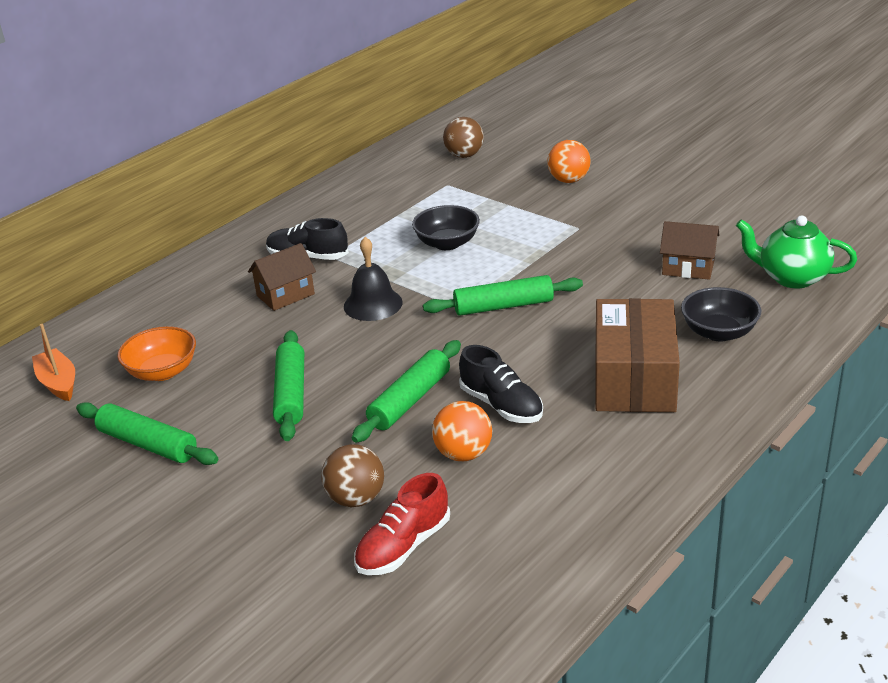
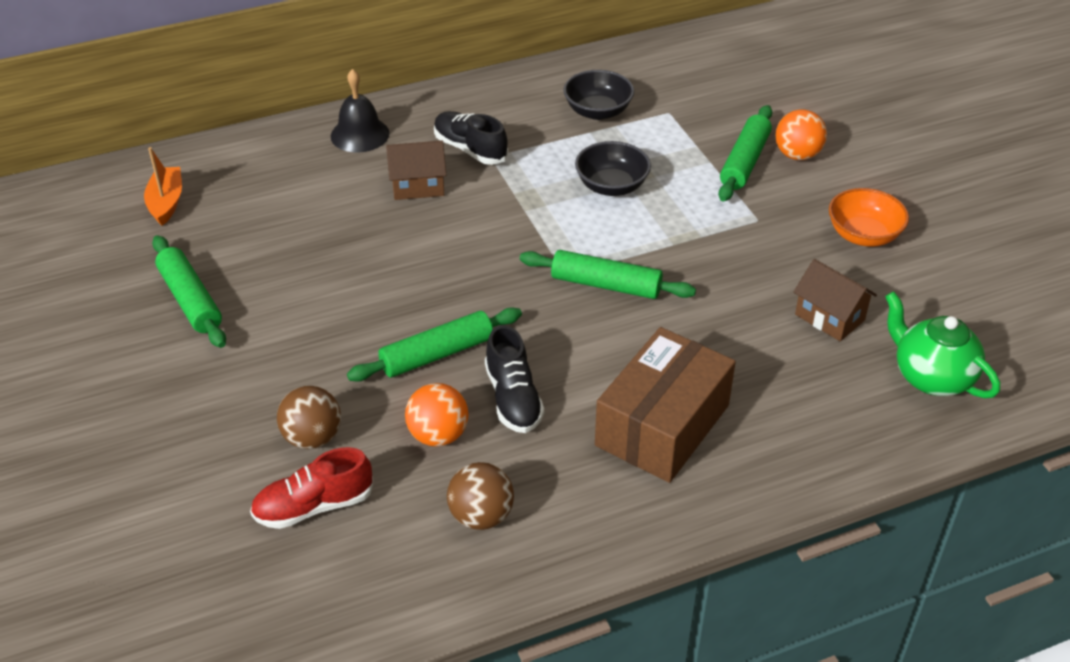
camera: 25 degrees right, 10 degrees up
(162, 371) = (255, 227): orange bowl -> orange bowl (863, 235)
(291, 393) = (342, 300): green rolling pin -> green rolling pin (745, 162)
(373, 304) = (487, 230): black bell -> black bell (360, 134)
(464, 155) = (715, 81): brown ball -> brown ball (481, 516)
(718, 332) = (793, 410): black bowl -> black bowl (597, 111)

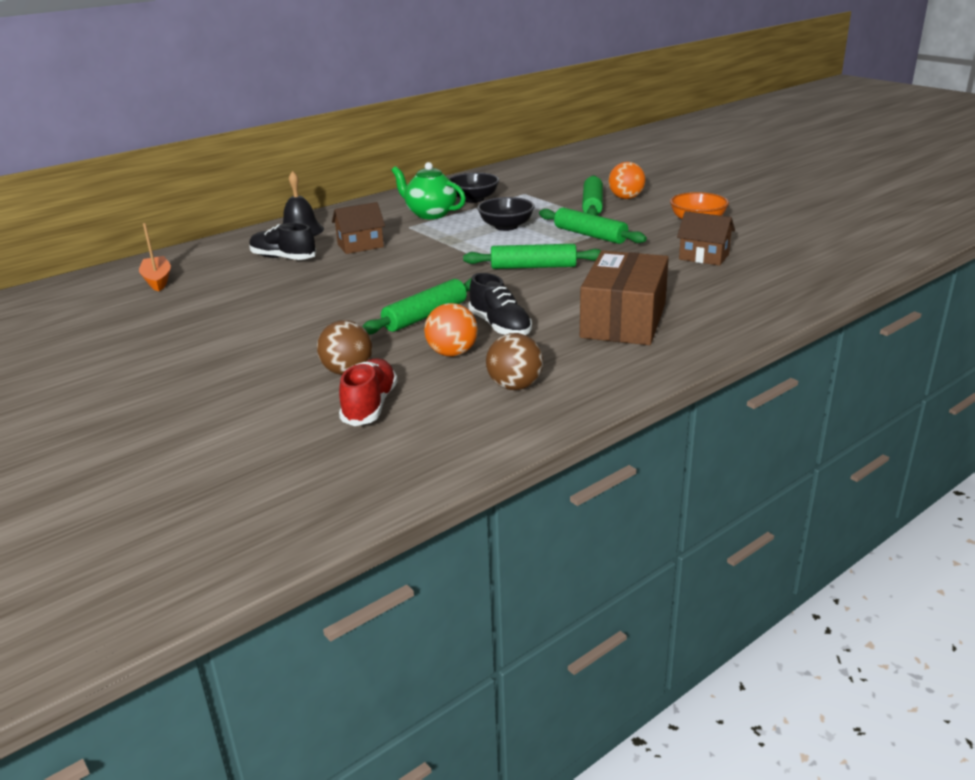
camera: 15 degrees left, 15 degrees down
(190, 300) = (202, 322): green rolling pin -> green rolling pin (590, 235)
(314, 506) = (370, 406): red shoe -> red shoe turned 135 degrees clockwise
(470, 149) = (390, 226): black shoe -> black shoe (283, 258)
(931, 377) = (794, 270): green teapot -> green teapot (430, 214)

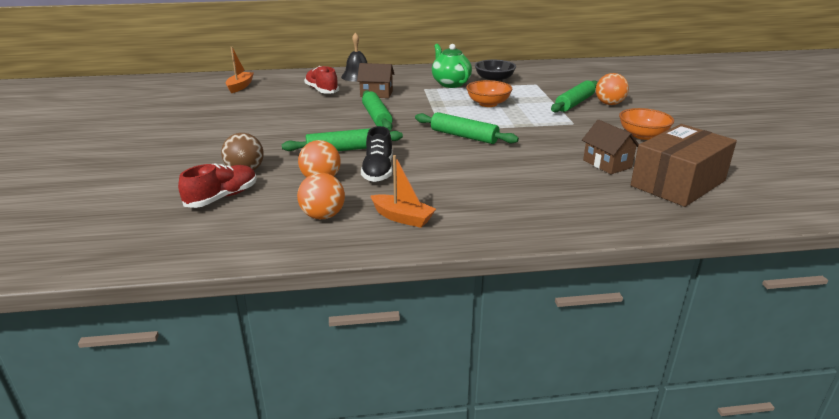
camera: 30 degrees right, 0 degrees up
(283, 258) = (322, 90): black shoe -> red shoe
(506, 226) = (488, 104): black bowl -> orange bowl
(515, 386) = (323, 216): brown ball -> orange ball
(590, 235) = (539, 124): green rolling pin -> green rolling pin (376, 117)
(596, 361) = (402, 218): none -> orange boat
(623, 320) = (469, 194): brown box -> brown box (677, 183)

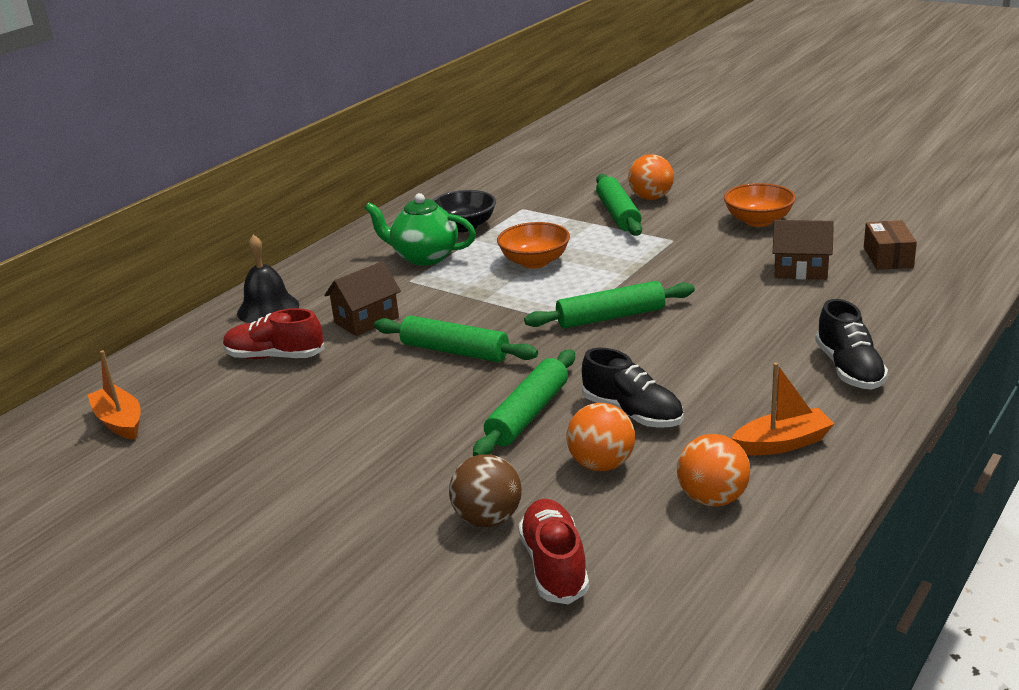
camera: 45 degrees left, 0 degrees up
(514, 212) = (849, 369): none -> black shoe
(677, 183) = (888, 257): brown box -> brown box, size x0.51

